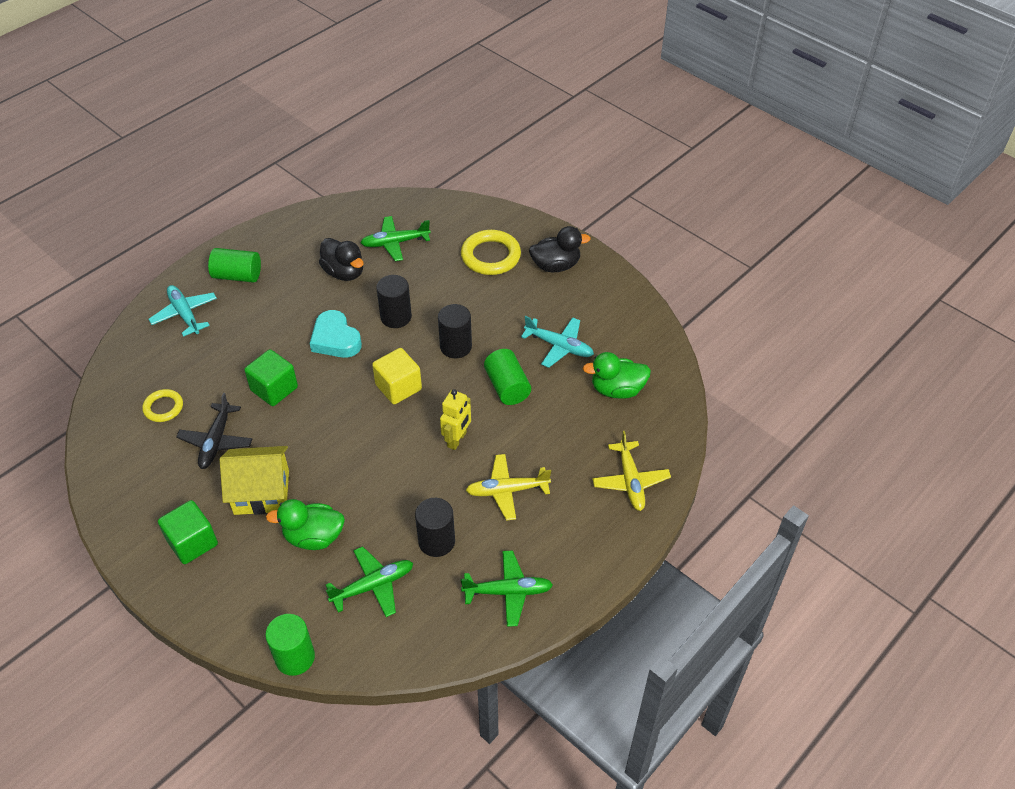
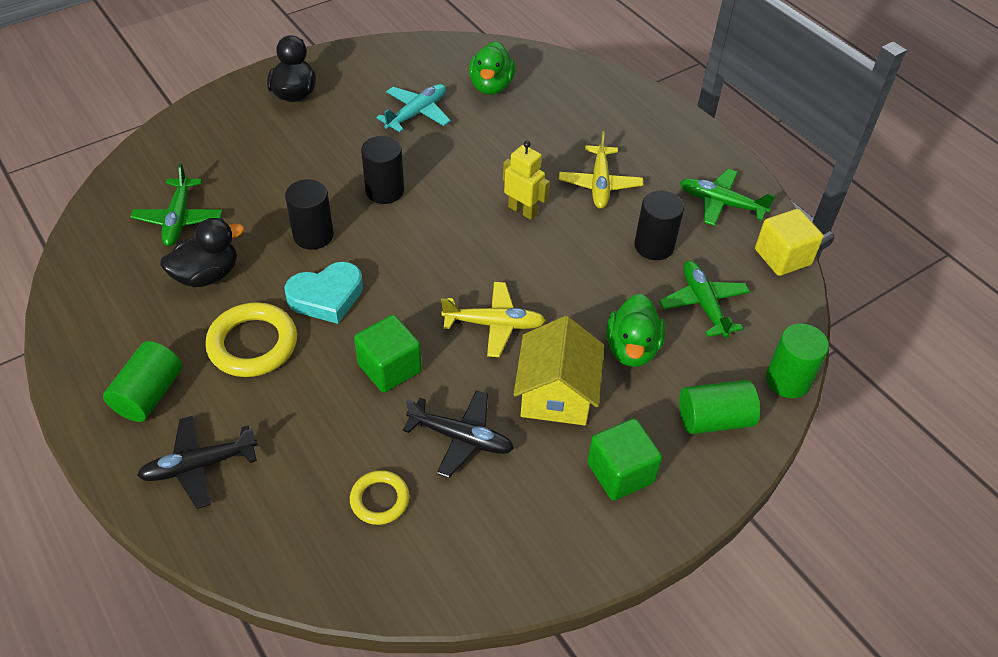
camera: 80 degrees left, 0 degrees up
(185, 314) = (199, 466): turquoise plane -> black plane
(398, 387) = (429, 248): yellow cube -> yellow cube (782, 257)
(490, 256) = (251, 140): yellow ring -> yellow ring (253, 344)
(507, 387) = (460, 161): green cylinder -> green cylinder (714, 420)
(508, 592) = (721, 203): green plane -> green plane turned 75 degrees counterclockwise
(630, 481) = (606, 101): yellow plane -> yellow plane (494, 324)

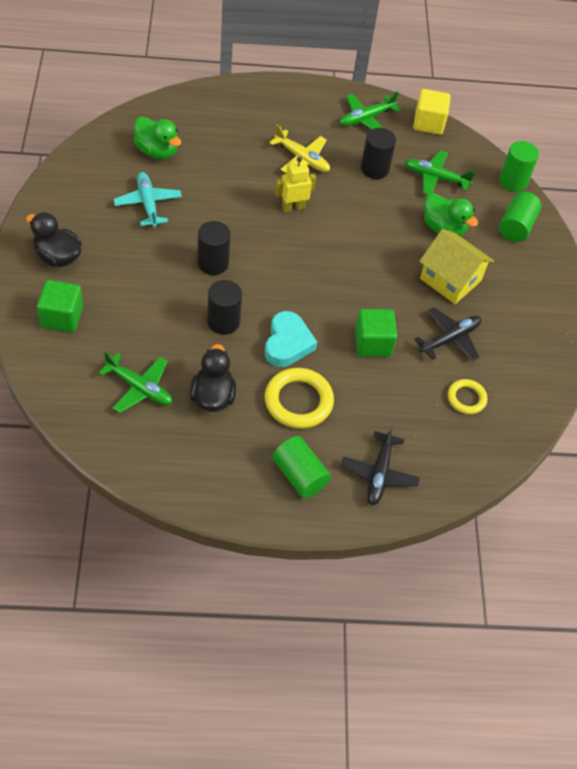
camera: 60 degrees left, 5 degrees up
(494, 324) = (377, 276): yellow plane -> none
(620, 472) = (522, 285): green cube -> green cube (62, 317)

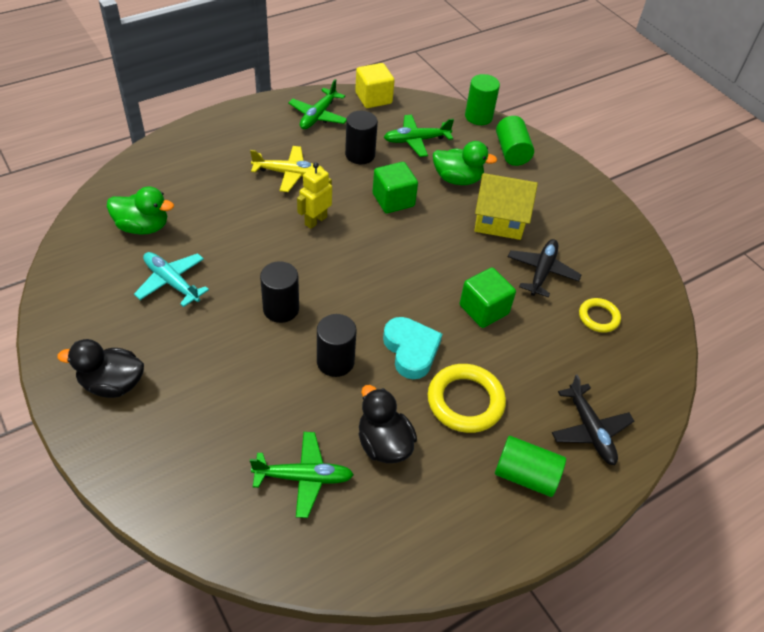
camera: 30 degrees left, 5 degrees down
(62, 317) = (164, 447): green cube -> green cube (393, 200)

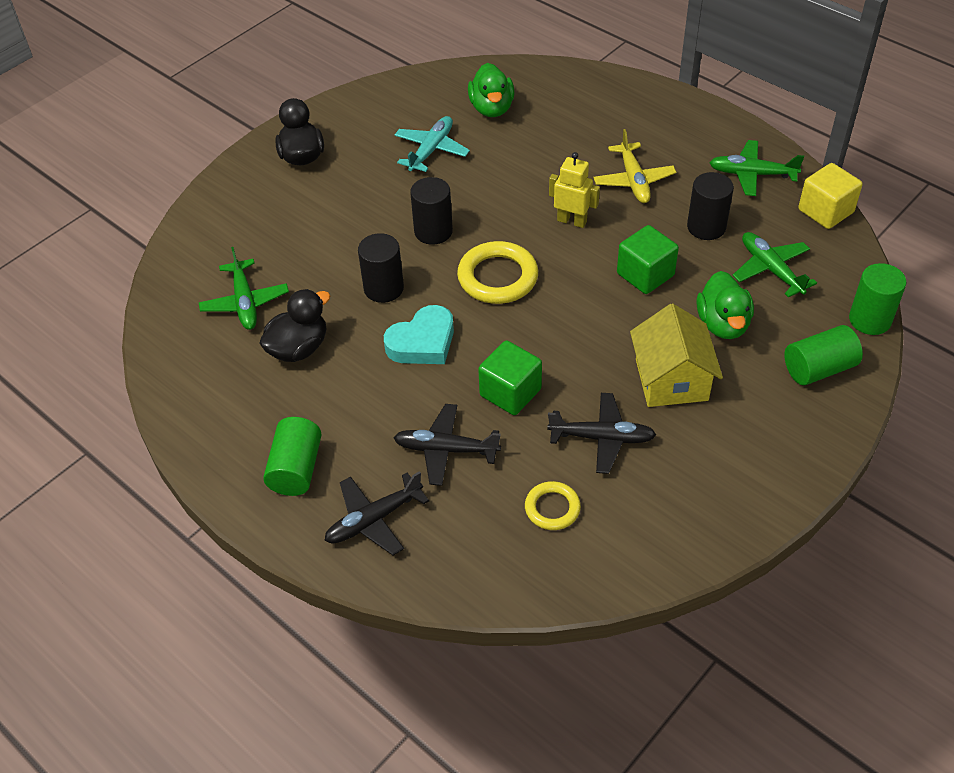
camera: 80 degrees right, 0 degrees up
(465, 401) = (372, 401): yellow ring -> yellow ring (497, 277)
(530, 365) = (446, 450): none -> black plane

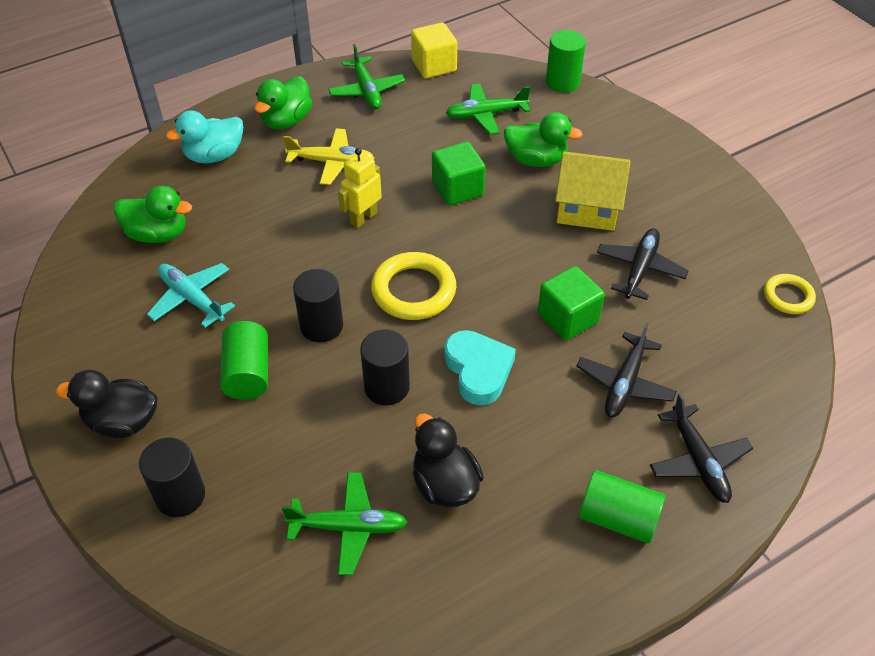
camera: 75 degrees left, 0 degrees up
(552, 508) = (710, 322): yellow ring -> yellow ring (788, 296)
(600, 108) = (214, 156): none -> turquoise duck
(673, 135) = (286, 121): none -> green duck
(706, 227) = (417, 135): black cylinder -> black cylinder (180, 495)
(752, 174) = (367, 90): green plane -> green plane turned 45 degrees counterclockwise
(819, 369) = (603, 123): green cylinder -> green cylinder (248, 373)

